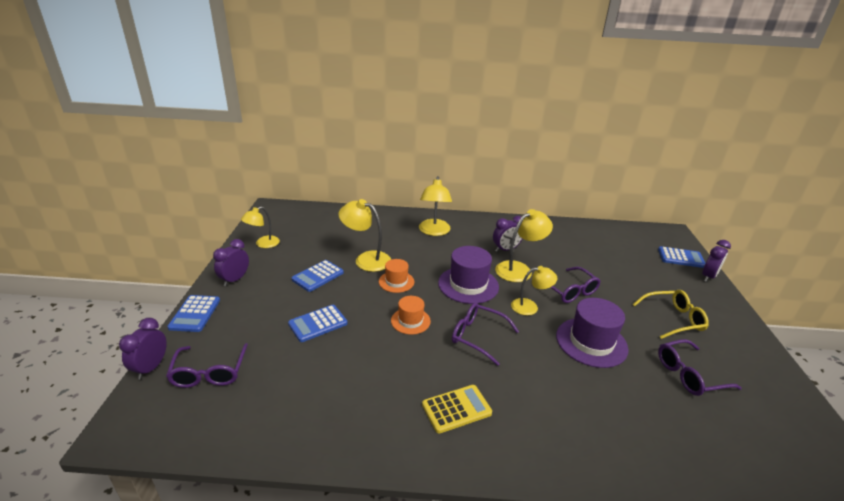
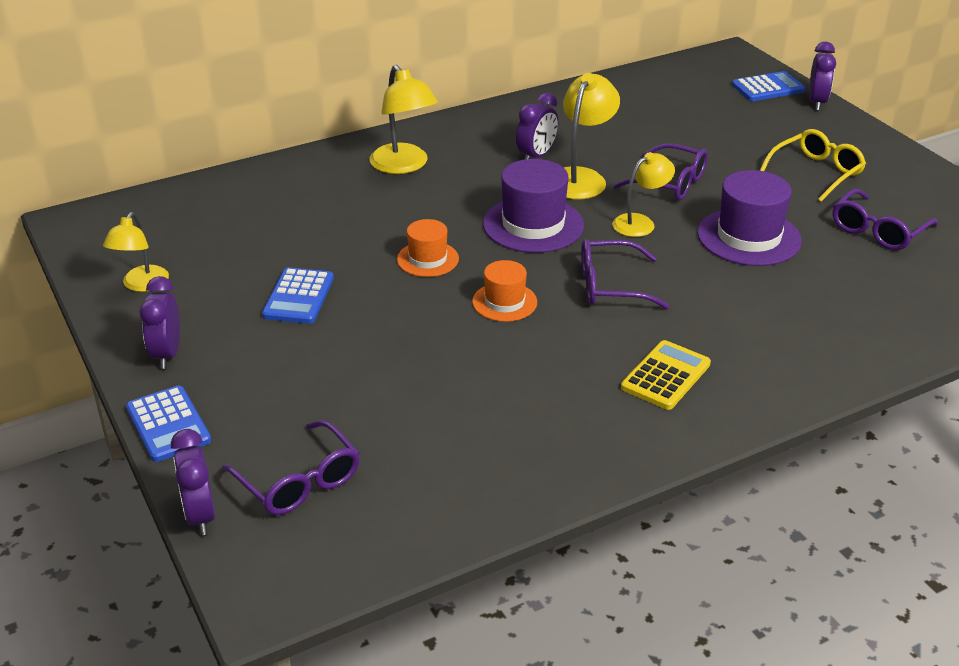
camera: 30 degrees left, 5 degrees up
(318, 324) = (379, 358): blue calculator -> none
(366, 259) = (345, 245): yellow lamp -> none

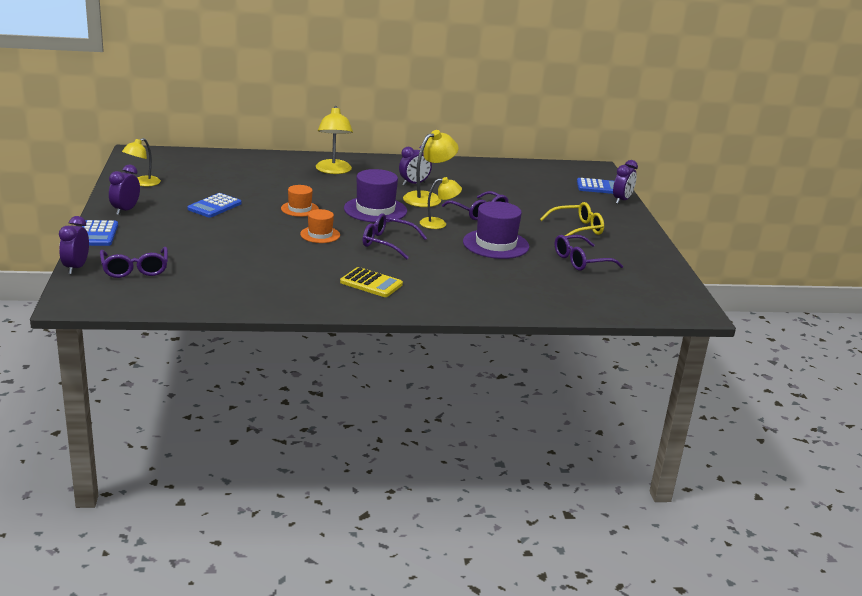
camera: 20 degrees right, 10 degrees down
(665, 376) = (371, 283): yellow calculator -> yellow calculator turned 60 degrees clockwise

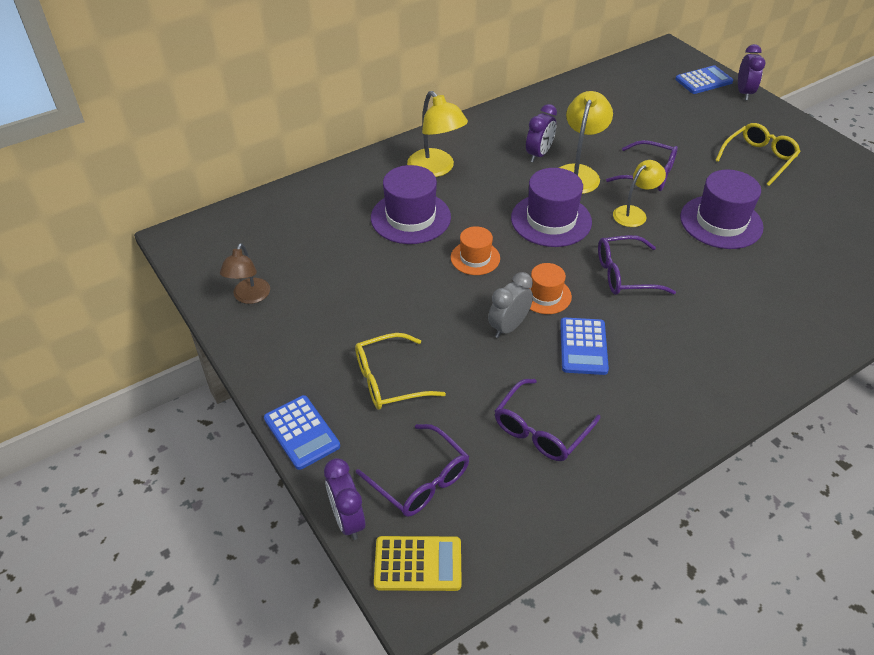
camera: 25 degrees left, 20 degrees up
(125, 210) = (285, 363): purple clock -> none
(142, 183) = (249, 297): yellow lamp -> brown lamp
(173, 233) = (389, 380): none -> yellow glasses
(214, 206) = (380, 301): blue calculator -> blue calculator (583, 346)
(276, 238) = (508, 327): none -> grey clock
(285, 183) = (410, 217): none -> purple hat
(371, 283) = (687, 358): yellow calculator -> yellow calculator (418, 564)
(580, 261) = (818, 210): purple glasses -> purple glasses (541, 430)

